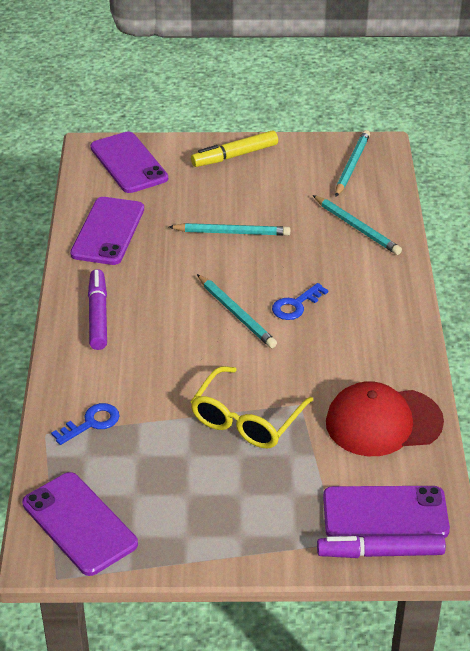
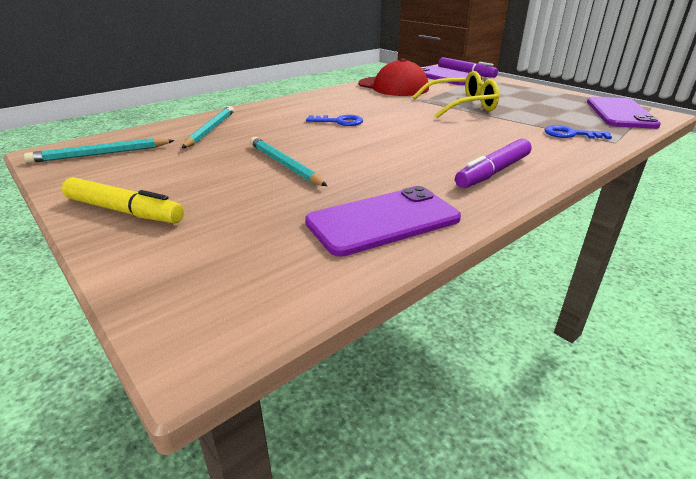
camera: 130 degrees left, 10 degrees down
(128, 163) = (215, 278): purple phone -> none
(236, 314) = (383, 133): turquoise pencil -> none

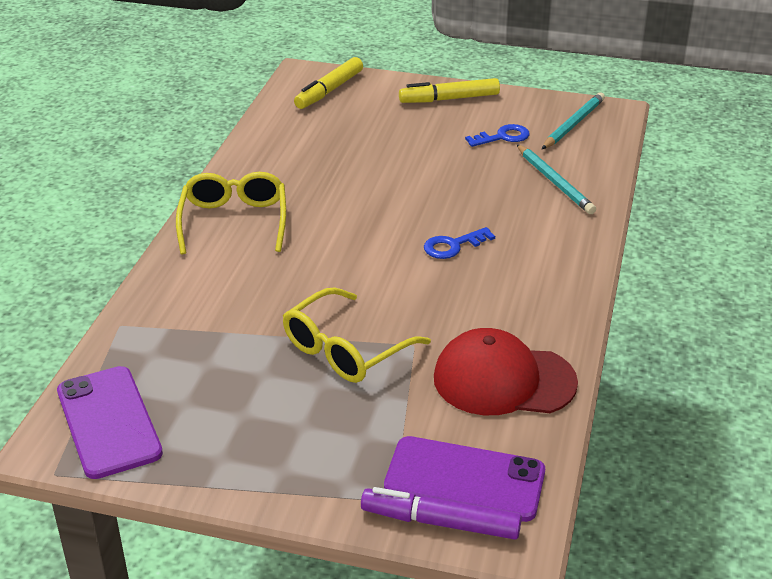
camera: 145 degrees right, 5 degrees up
(220, 283) = (329, 90): none -> yellow marker
(284, 164) = (414, 167): turquoise pencil -> none
(383, 220) = (283, 148): purple phone -> none
(493, 172) = (234, 222): purple marker -> yellow glasses
(570, 134) = (174, 323): blue key -> blue key (503, 137)

